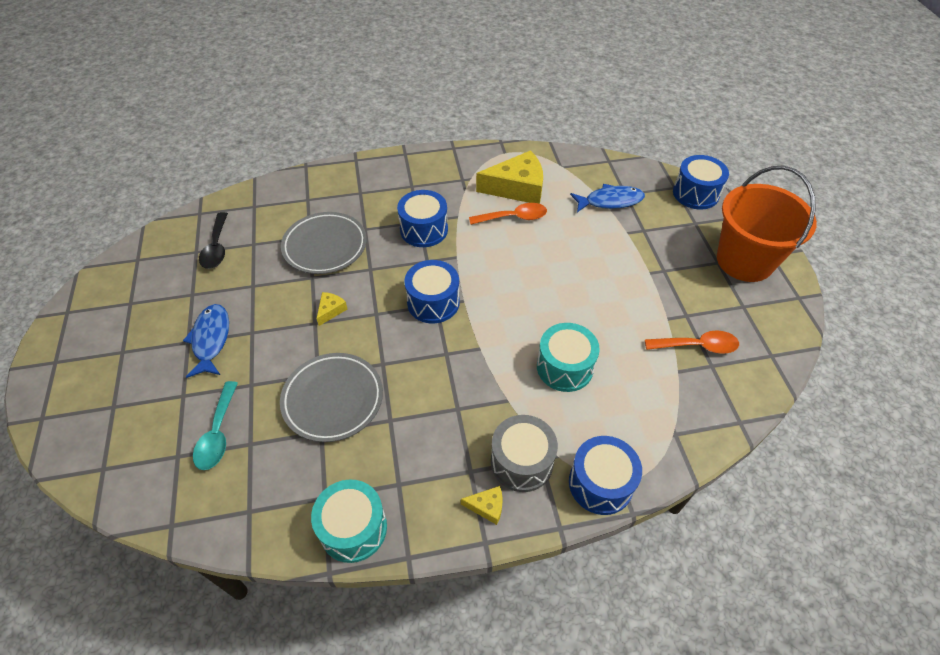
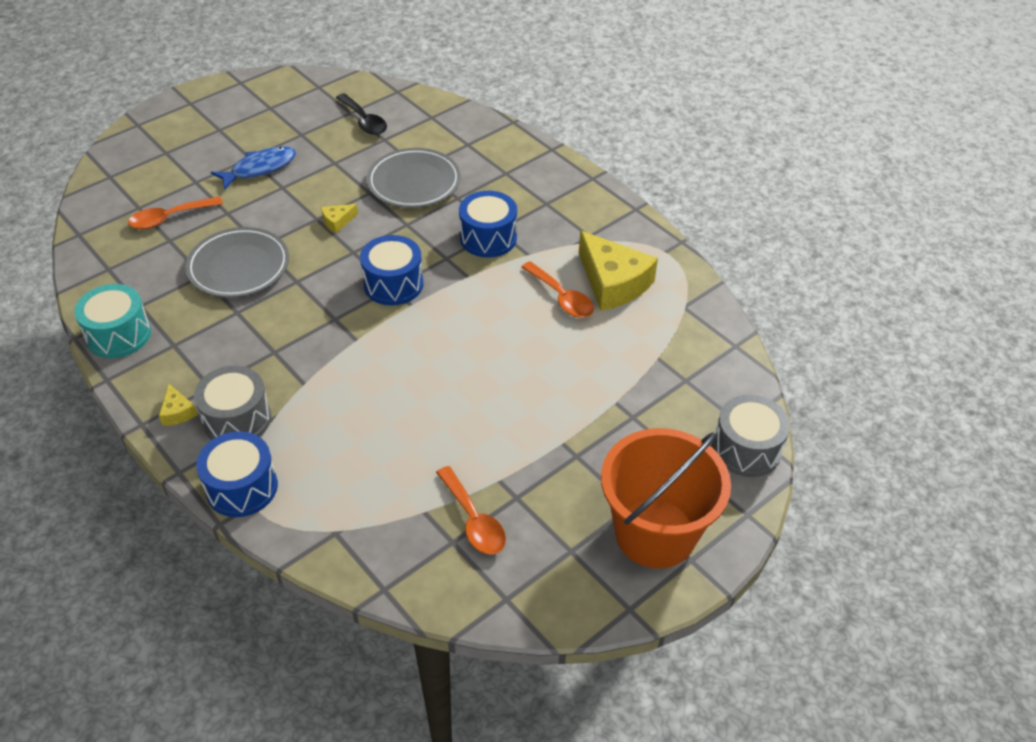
camera: 60 degrees right, 5 degrees down
(216, 247) = (364, 121): black spoon -> black spoon turned 90 degrees counterclockwise
(218, 433) = (170, 218): turquoise spoon -> orange spoon
(331, 310) = (337, 222): yellow cheese -> yellow cheese turned 150 degrees clockwise
(564, 367) = (371, 413): turquoise drum -> none
(610, 201) = (659, 370): blue fish -> none
(695, 193) = (746, 449): blue drum -> grey drum

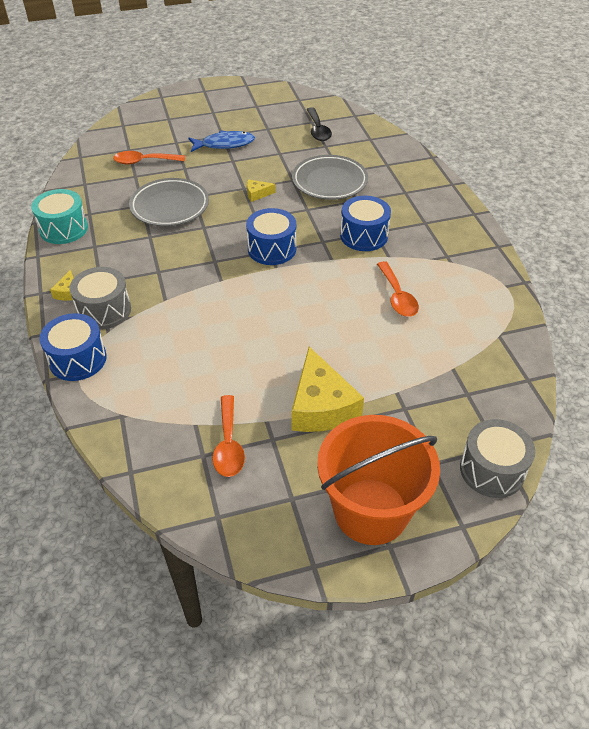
camera: 25 degrees right, 0 degrees up
(613, 283) = (447, 297): yellow cheese -> yellow cheese (321, 406)

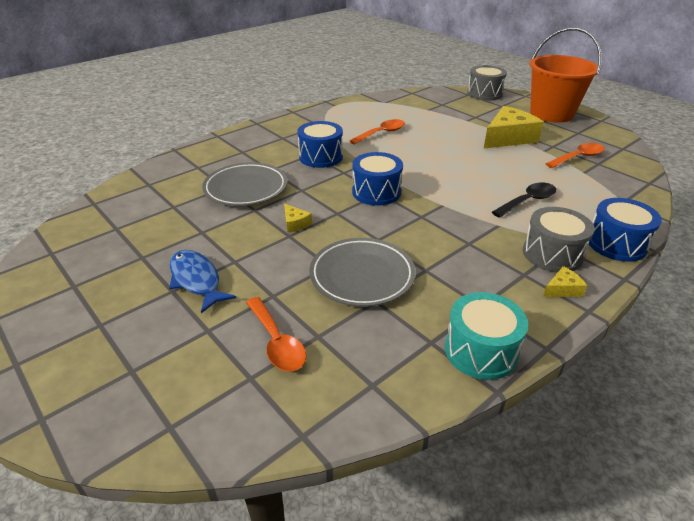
camera: 115 degrees left, 10 degrees down
(318, 130) = (136, 219): black spoon -> black spoon (527, 201)

